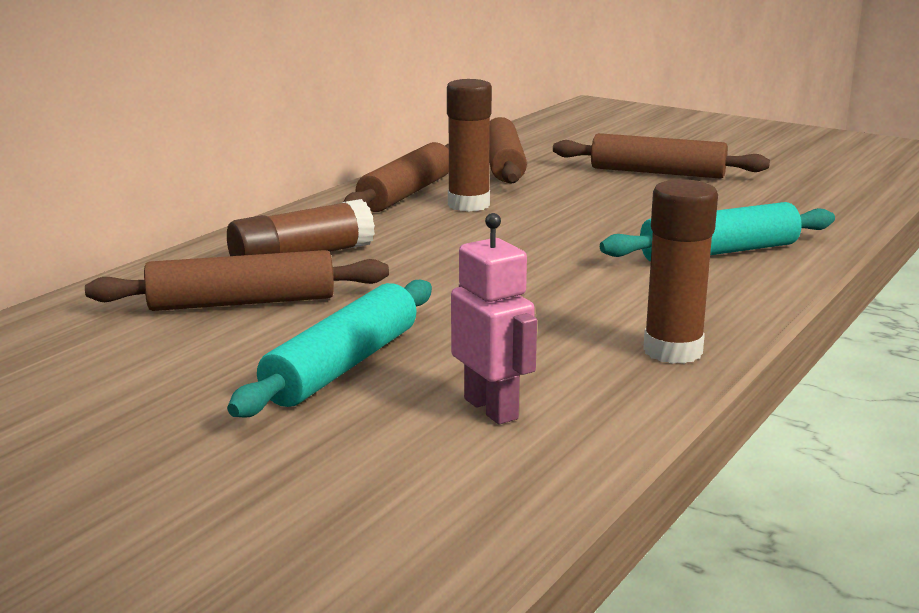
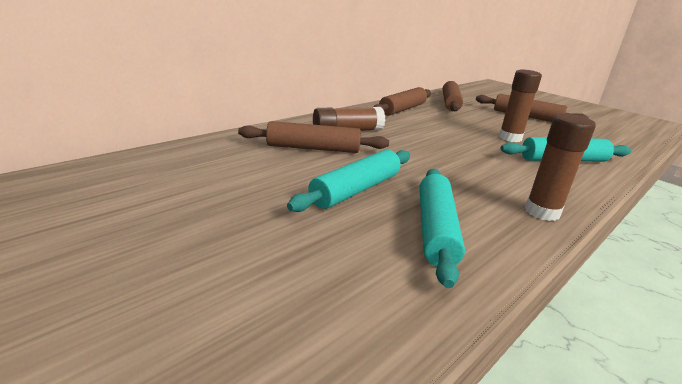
camera: 10 degrees right, 5 degrees up
(468, 205) = (432, 118): brown glue stick -> brown glue stick (510, 138)
(491, 408) = (435, 229): pink robot -> turquoise rolling pin

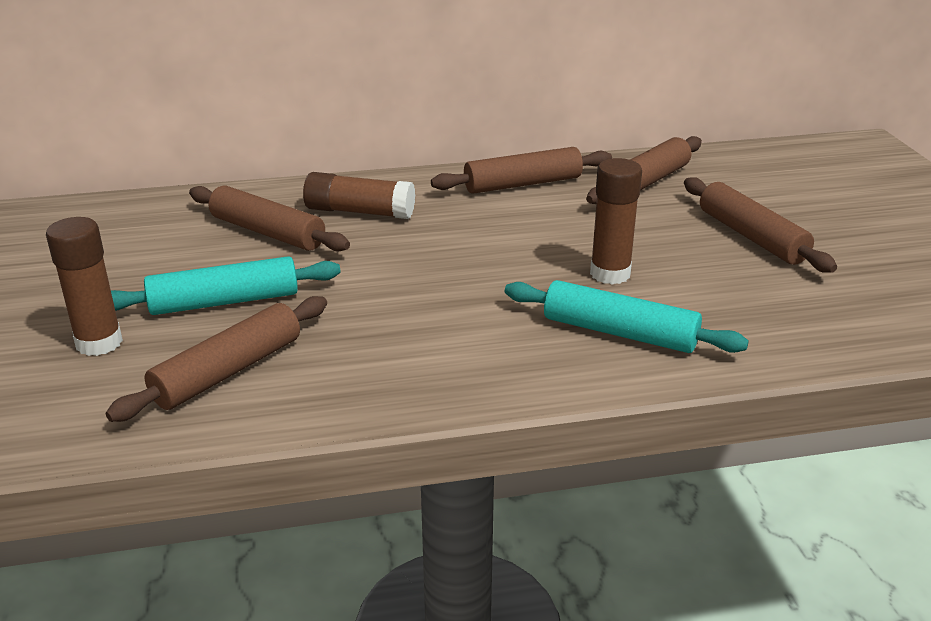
camera: 35 degrees right, 5 degrees up
(435, 229) = (228, 371): turquoise rolling pin -> brown rolling pin
(542, 212) = (400, 392): brown glue stick -> brown glue stick (99, 343)

